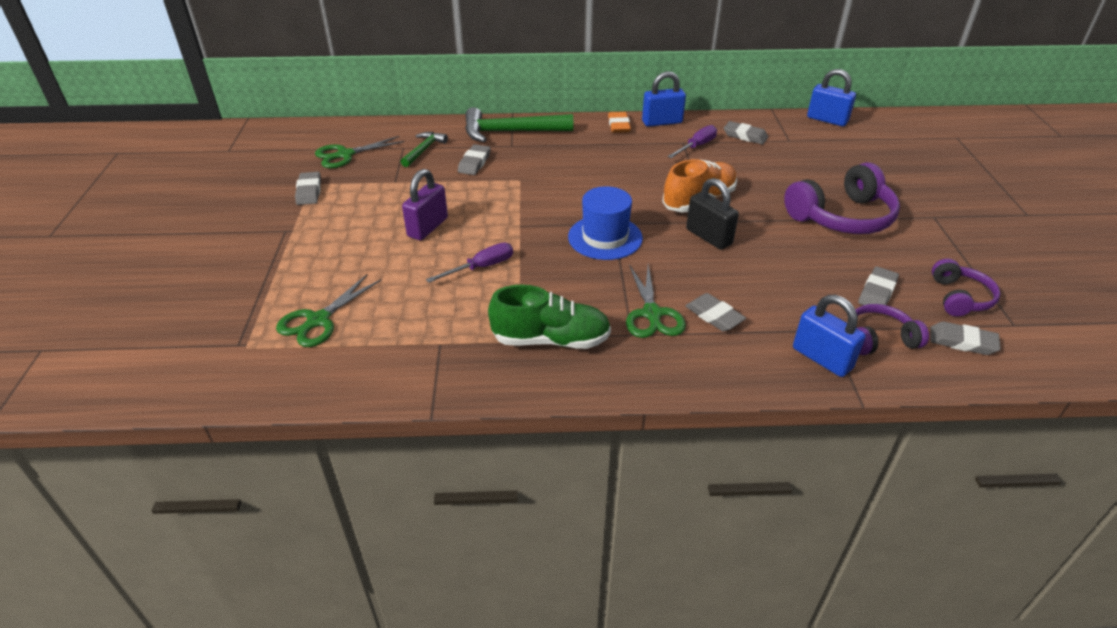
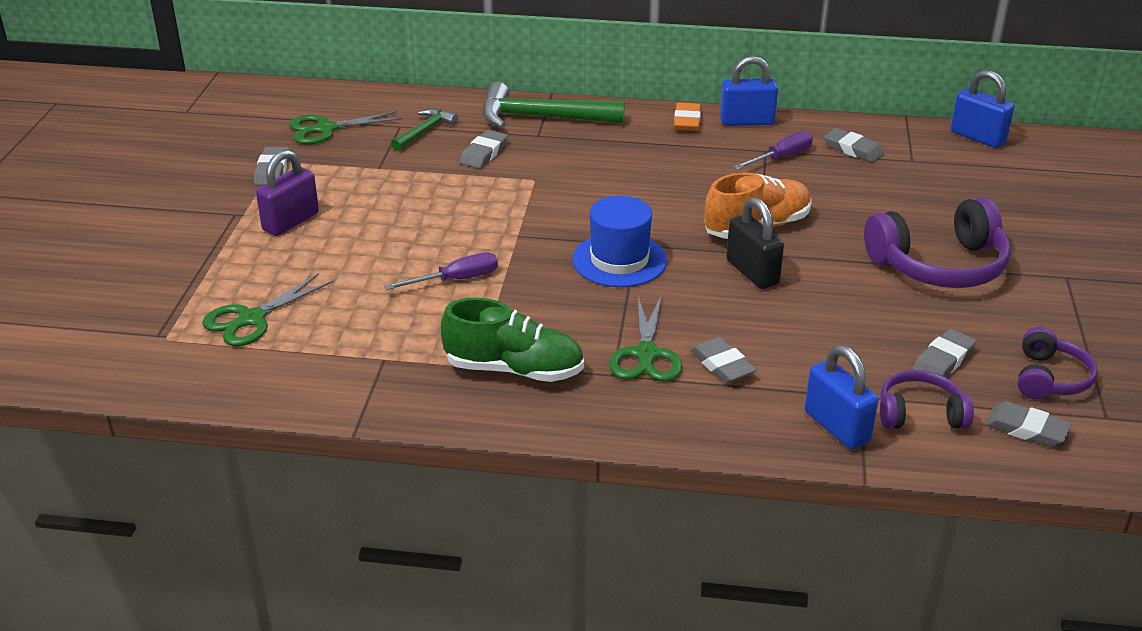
camera: 10 degrees right, 5 degrees down
(428, 227) = (404, 227): purple padlock -> purple padlock (291, 222)

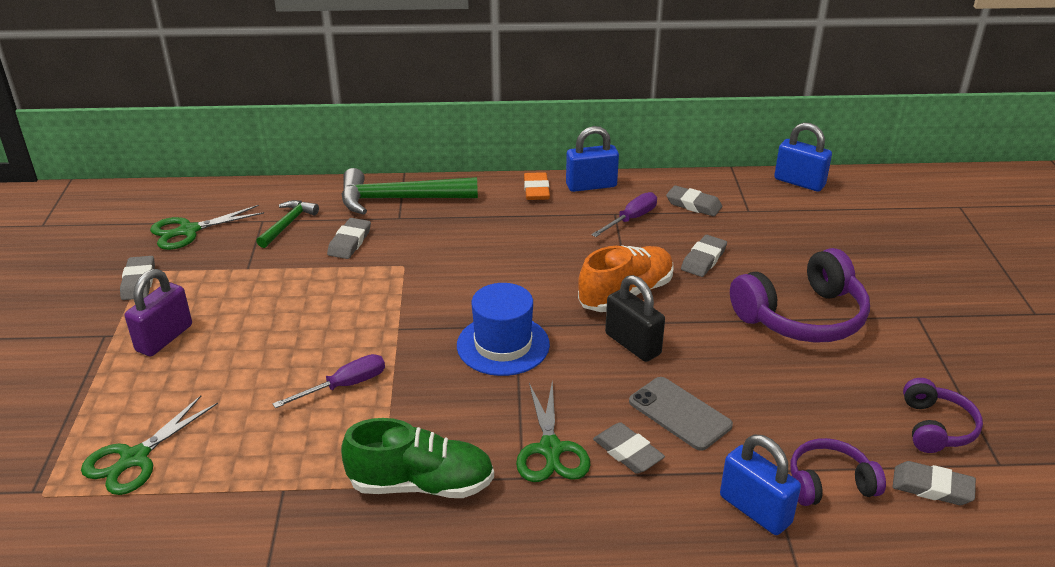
camera: 10 degrees left, 0 degrees up
(784, 338) = (679, 413): none -> grey phone
(943, 360) = (834, 420): grey eraser -> grey eraser (703, 259)

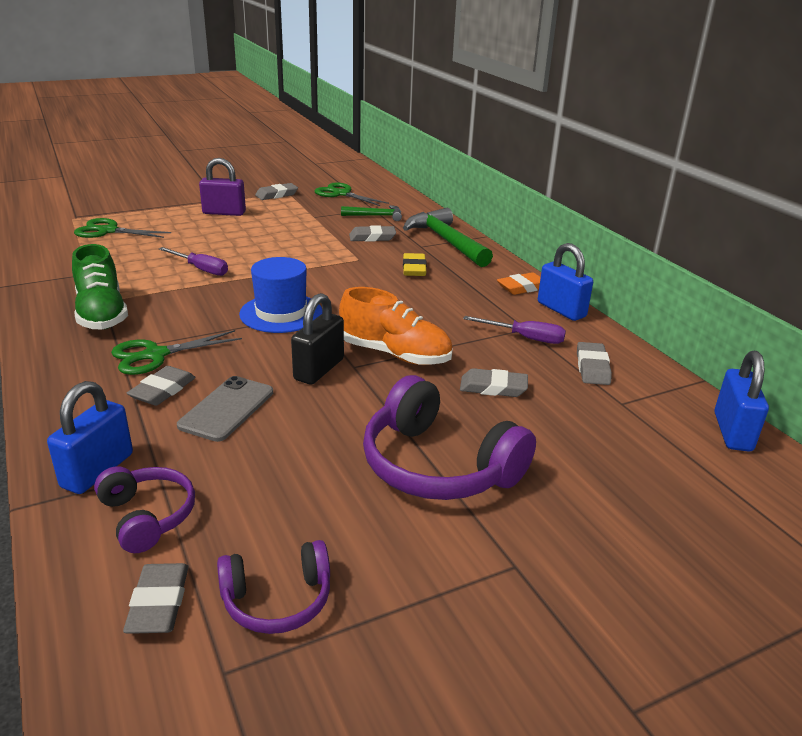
camera: 65 degrees right, 5 degrees down
(452, 237) = (414, 268): none -> yellow eraser

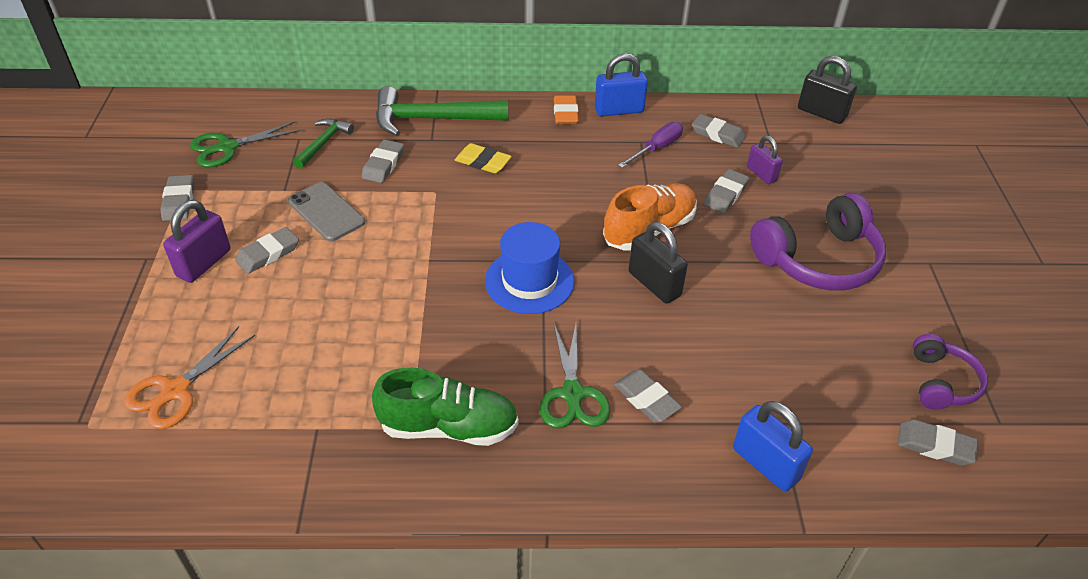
camera: 65 degrees left, 15 degrees up
(108, 231) = (176, 391): green scissors -> orange scissors
(147, 516) = (837, 438): purple headphones -> none
(201, 269) = (377, 320): purple screwdriver -> none
(227, 409) = (697, 360): grey phone -> grey phone (326, 212)
(246, 226) = (268, 254): none -> grey eraser
(555, 405) = (761, 174): none -> purple padlock
(732, 432) = (821, 113): blue padlock -> black padlock

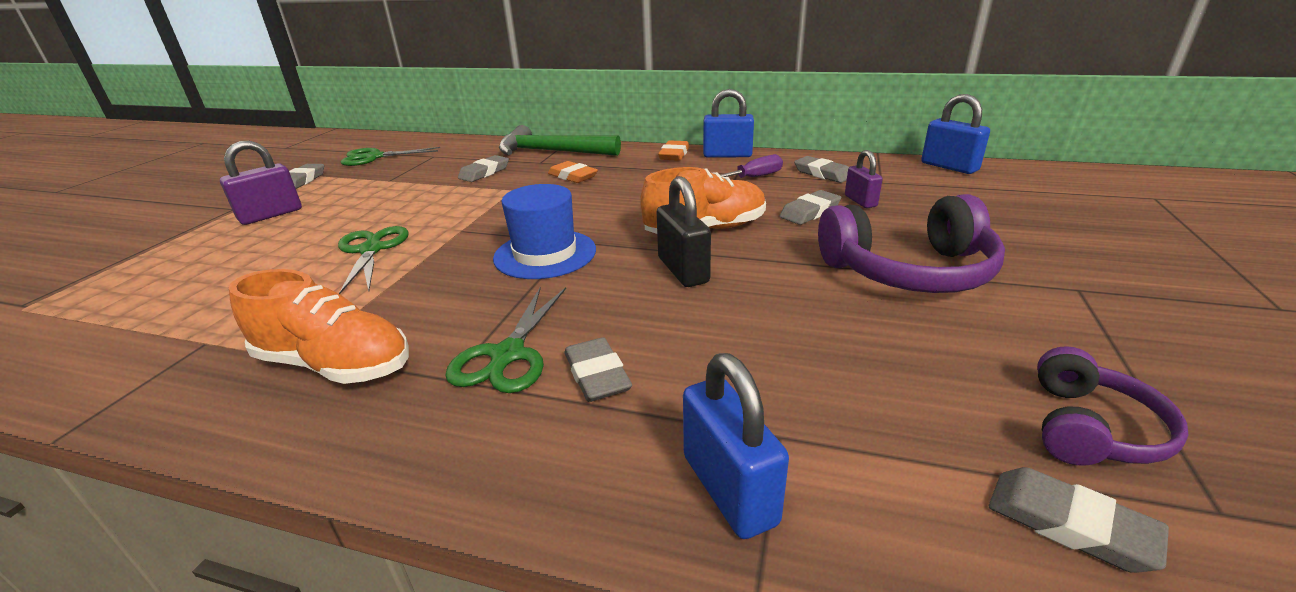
camera: 20 degrees right, 15 degrees down
(176, 391) = (128, 293): orange scissors -> none
(268, 254) = (328, 214): grey eraser -> none
(323, 143) = (449, 159): green hammer -> none
(326, 212) = (406, 194): grey phone -> none
(363, 299) = (371, 250): none -> green scissors
(448, 427) = (335, 364): green shoe -> orange shoe
(483, 162) = (573, 176): yellow eraser -> orange eraser
(821, 113) = (949, 167): black padlock -> blue padlock

